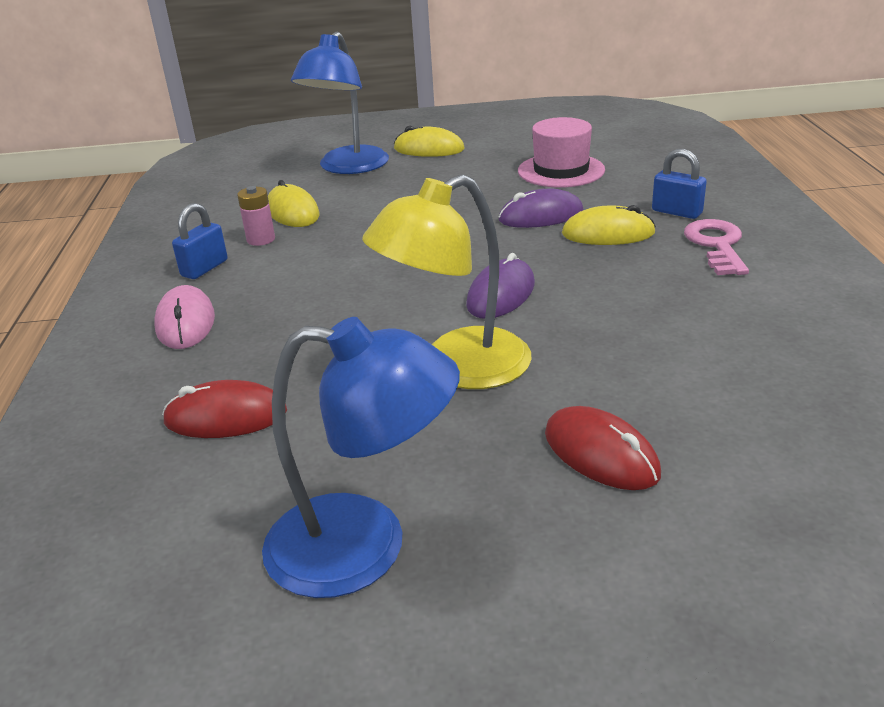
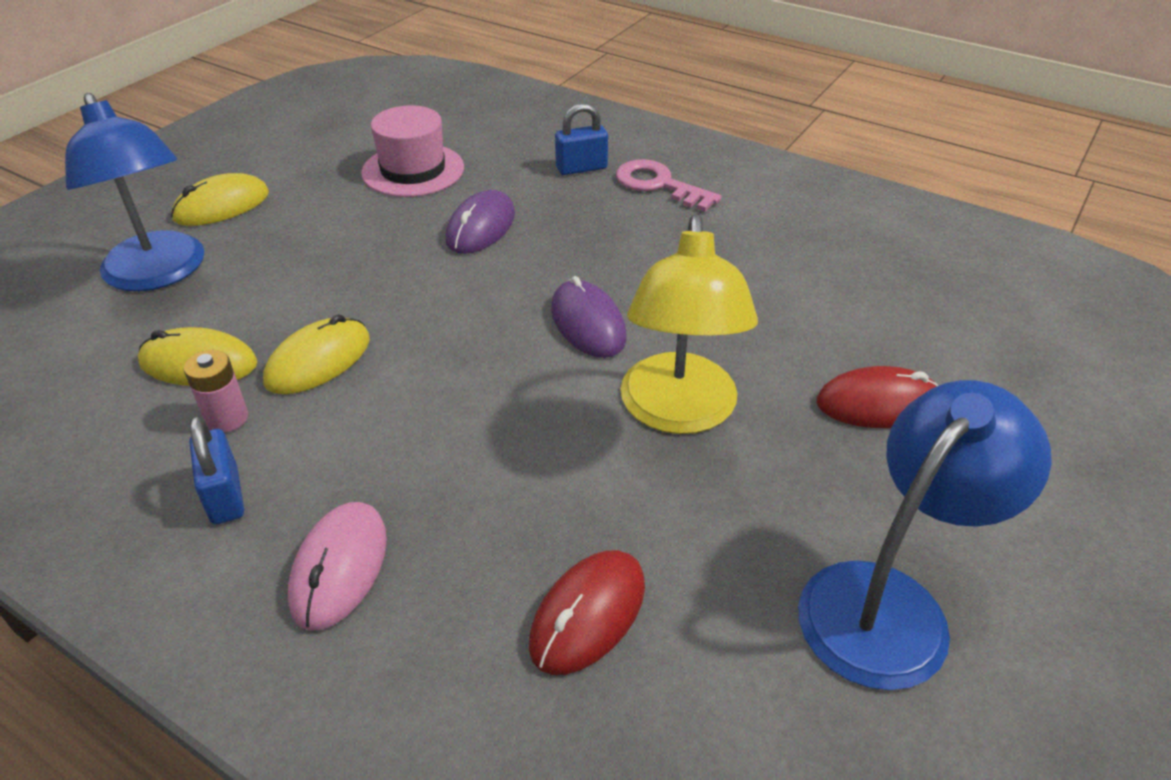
camera: 55 degrees left, 10 degrees up
(185, 322) = (339, 567): pink mouse -> pink mouse turned 75 degrees clockwise
(608, 233) = (566, 216): yellow mouse -> yellow mouse (318, 361)

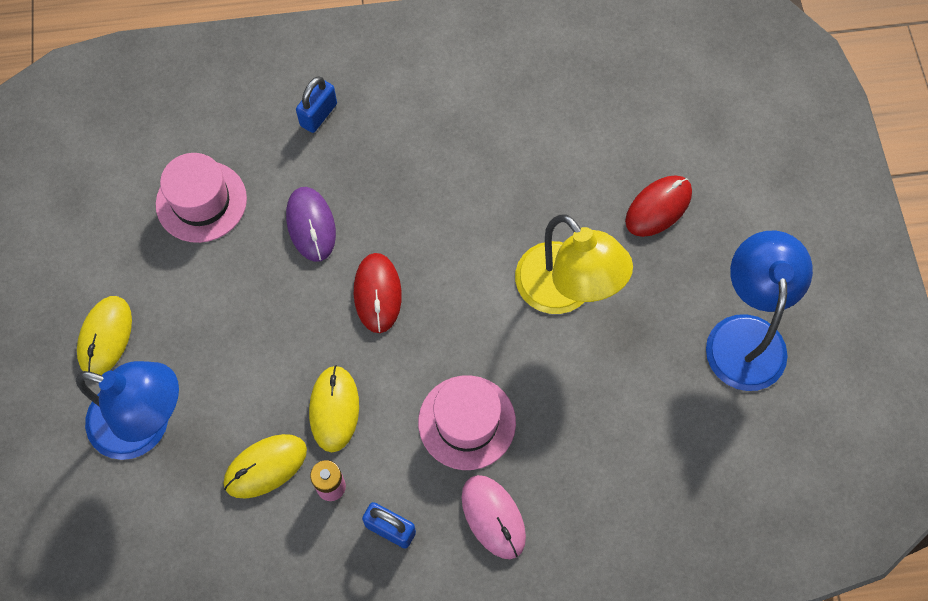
camera: 40 degrees left, 25 degrees up
(428, 456) = (467, 422): none -> pink hat
(588, 323) = (459, 261): purple mouse -> none
(588, 614) = (627, 446): red mouse -> red mouse (377, 294)
(659, 185) = (387, 97): pink key -> none

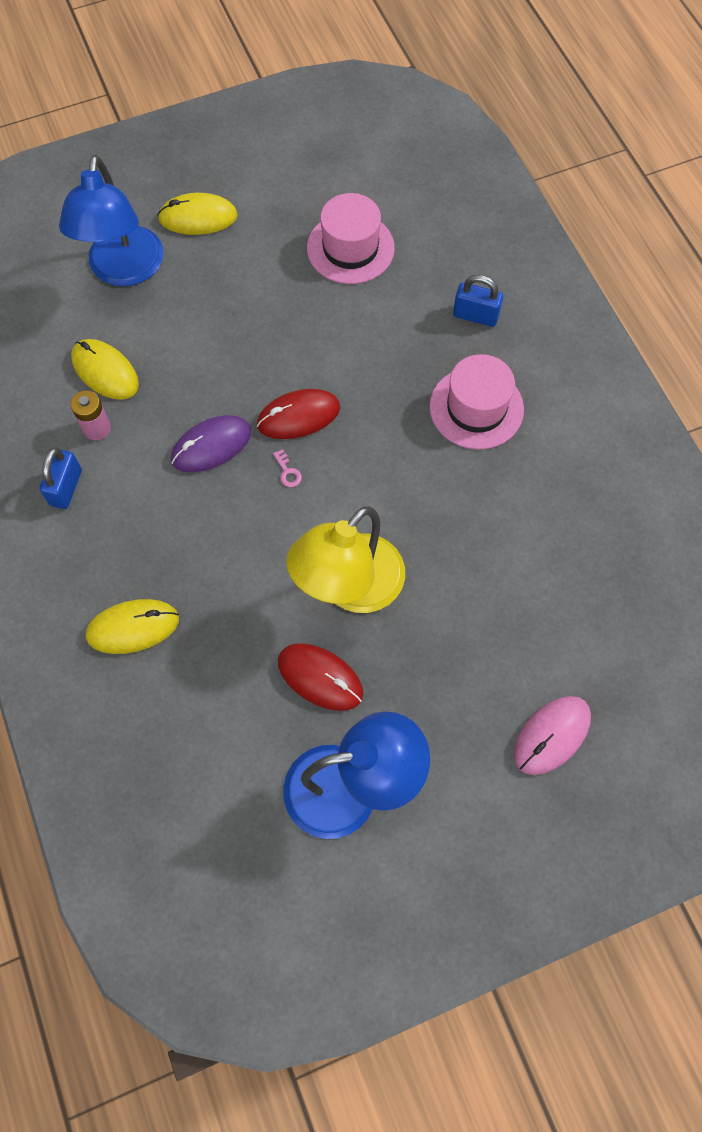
camera: 75 degrees right, 0 degrees up
(311, 225) = (354, 341): purple mouse -> purple mouse (211, 446)
(334, 409) = (172, 411): yellow mouse -> yellow mouse (133, 627)
(434, 317) = (287, 472): none -> pink key
(467, 422) = (185, 528): pink hat -> pink hat (476, 408)
(493, 517) = (94, 574): pink mouse -> pink mouse (551, 735)
(658, 207) = (479, 662): red mouse -> red mouse (320, 677)

